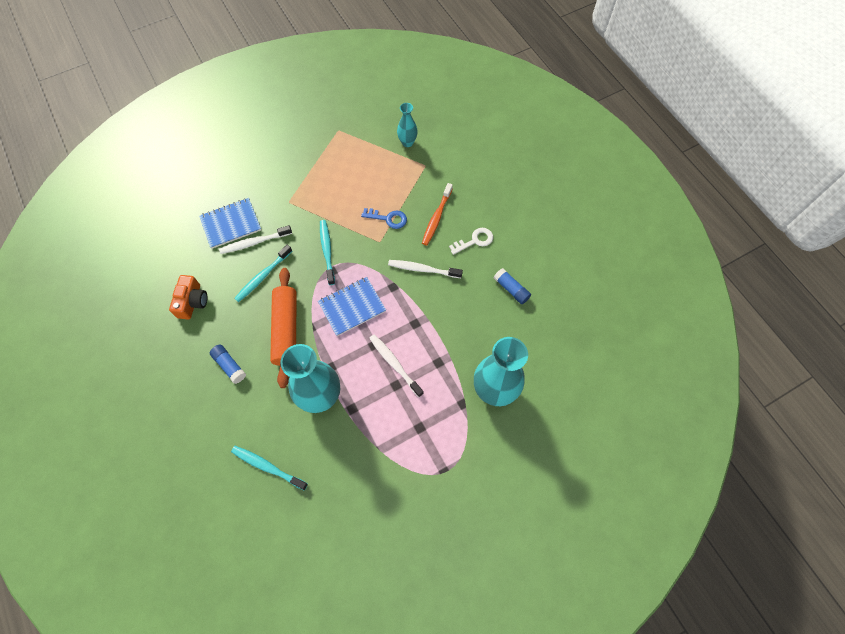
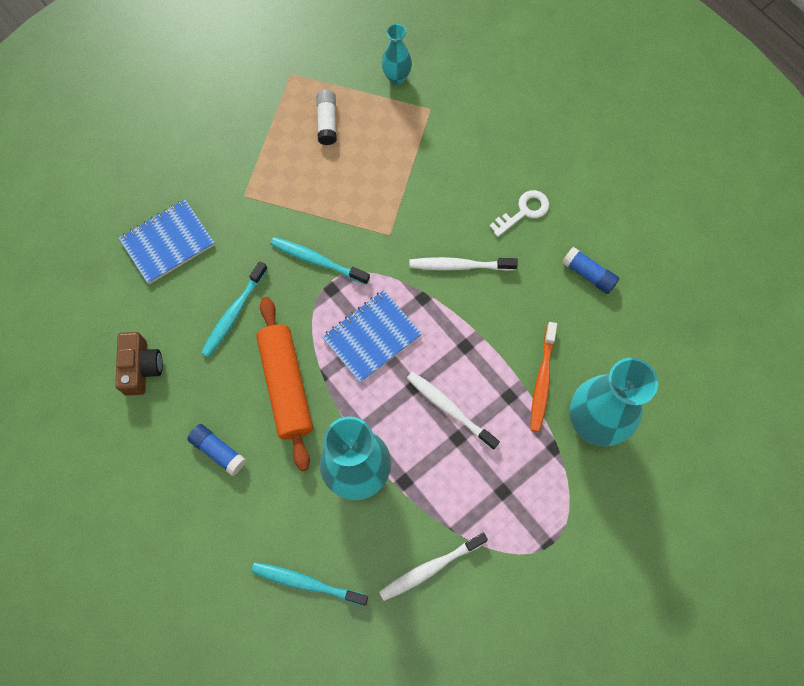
camera: 10 degrees left, 5 degrees up
(192, 302) = (141, 367): orange camera -> brown camera
(254, 242) = (209, 265): white toothbrush -> white toothbrush (430, 568)
(327, 251) = (317, 260): turquoise toothbrush -> turquoise toothbrush turned 45 degrees counterclockwise
(355, 163) = (327, 122): none -> white glue stick
(388, 218) = (394, 198): blue key -> none
(436, 218) = (463, 186): orange toothbrush -> orange toothbrush (542, 381)

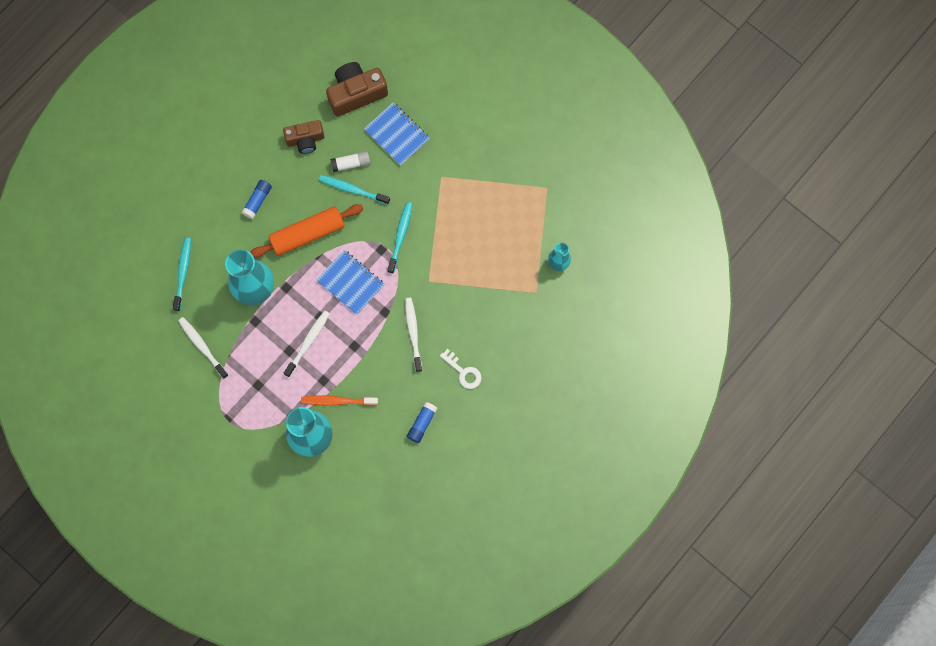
camera: 80 degrees right, 5 degrees up
(90, 287) = (356, 93): none -> brown camera
(327, 122) = (511, 221): white glue stick -> white glue stick (351, 163)

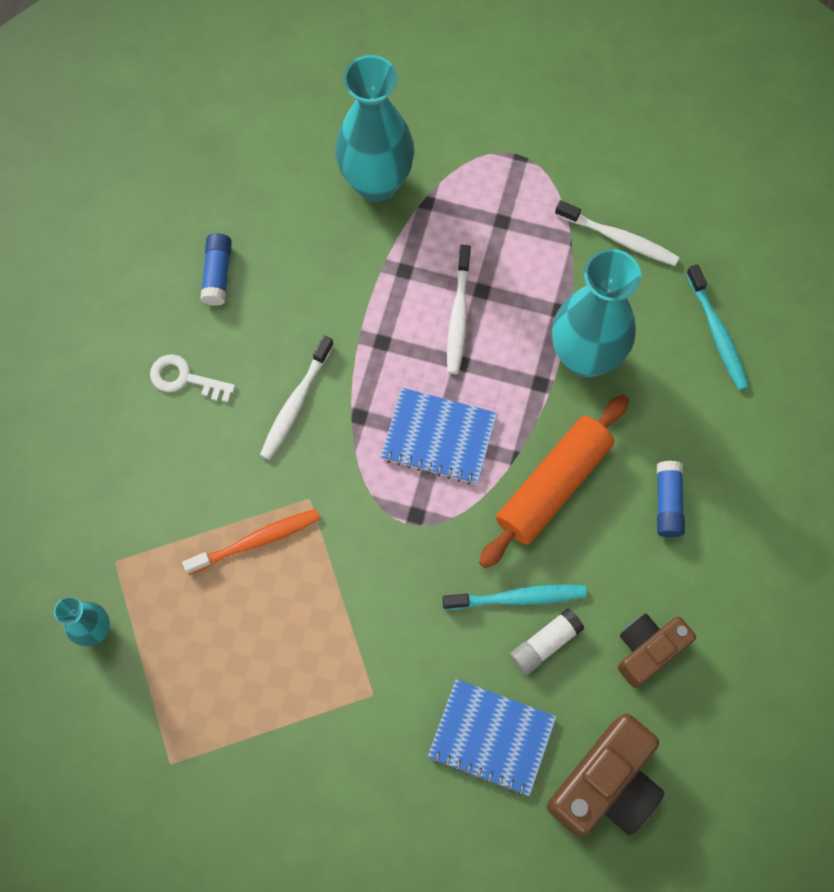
camera: 155 degrees right, 5 degrees down
(337, 401) = (367, 250): orange toothbrush -> orange toothbrush (256, 541)
(400, 236) = (394, 553): turquoise toothbrush -> none
(413, 333) = (296, 403): white toothbrush -> white toothbrush turned 60 degrees clockwise

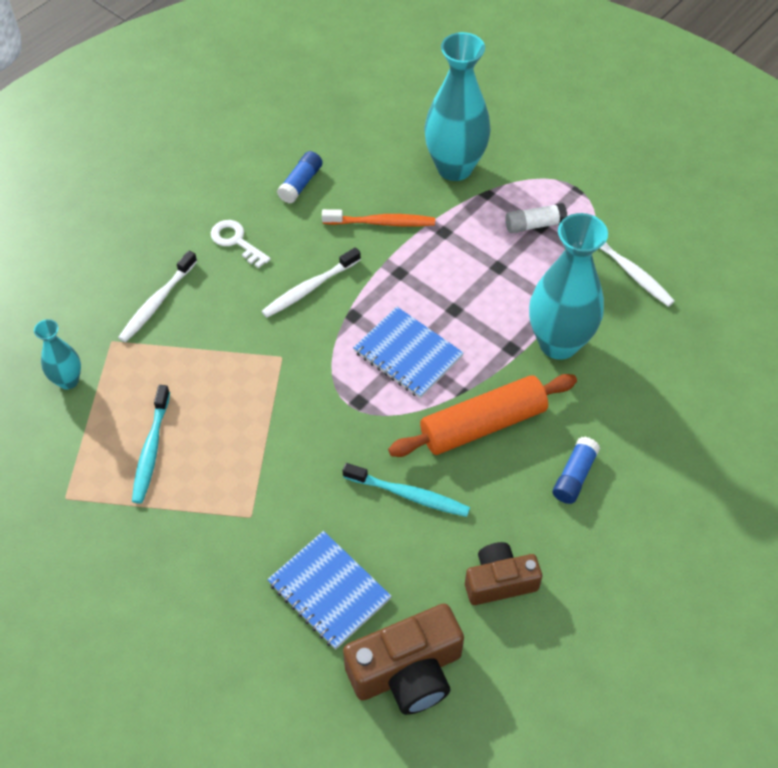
camera: 25 degrees right, 15 degrees down
(256, 541) = (224, 369): orange toothbrush -> orange toothbrush (381, 222)
(458, 316) = (470, 277): white toothbrush -> white toothbrush (157, 302)
(545, 644) = (413, 539): white glue stick -> white glue stick (534, 225)
(717, 333) = (681, 368): turquoise toothbrush -> turquoise toothbrush (151, 450)

